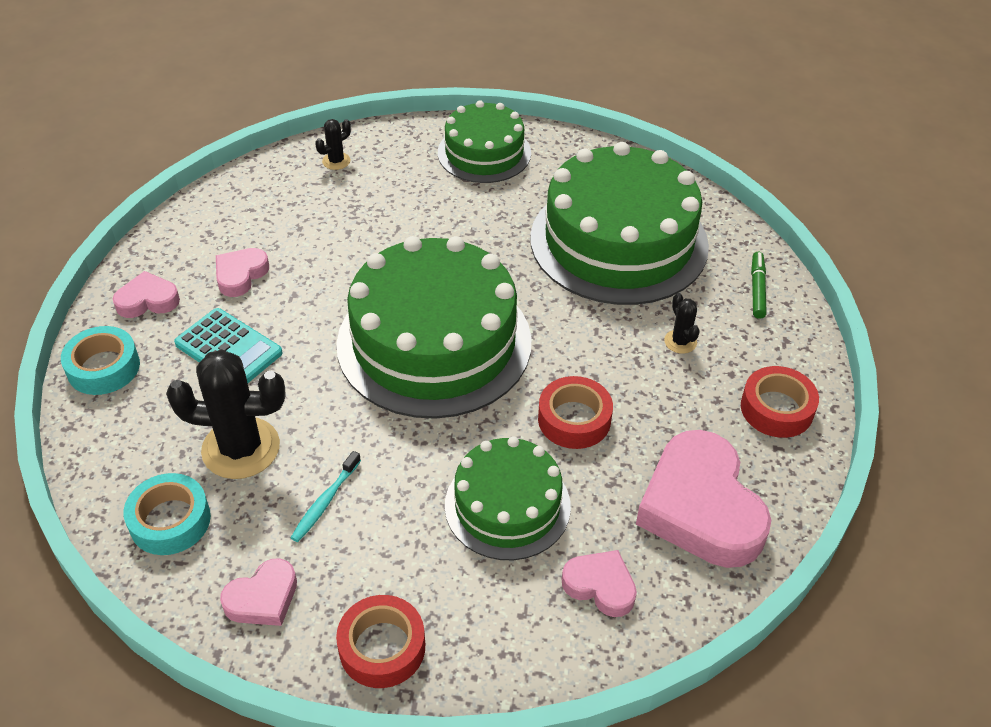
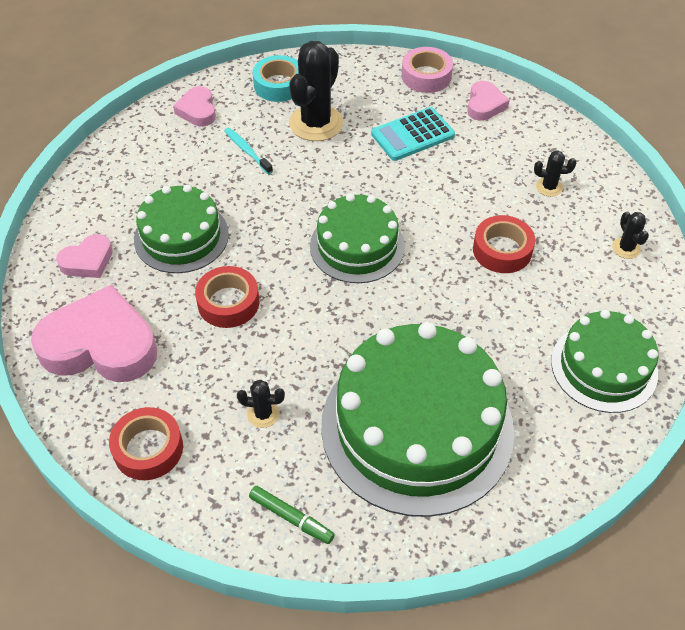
camera: 115 degrees right, 5 degrees up
(103, 367) = (426, 76): turquoise tape -> pink tape
(240, 275) = (491, 156): pink heart -> none
(273, 223) = (549, 187): none -> black cactus
(382, 647) = (128, 149): red tape -> red tape (502, 250)
(434, 342) = (357, 246): green cake -> green cake, size x0.57

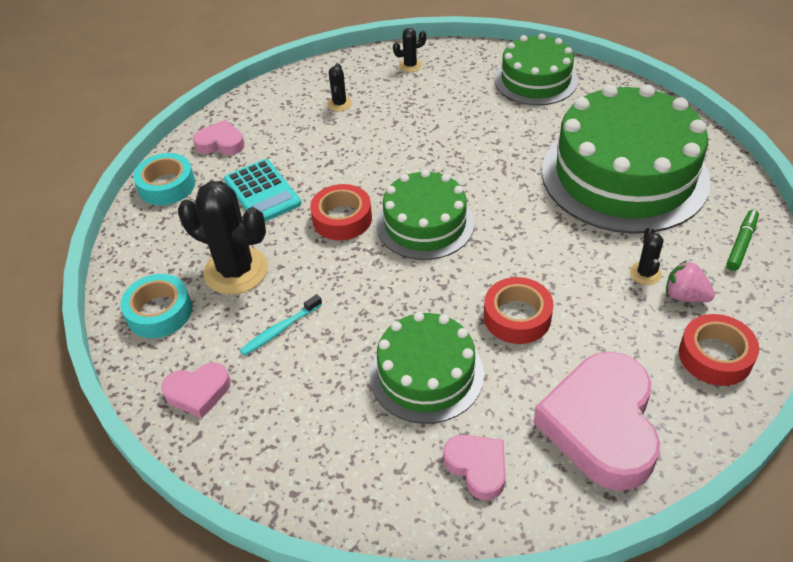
camera: 90 degrees left, 5 degrees down
(227, 442) = (685, 296): none -> pink strawberry
(426, 76) = (167, 185): pink tape -> turquoise tape
(502, 250) = (420, 131): red tape -> red tape (342, 219)

